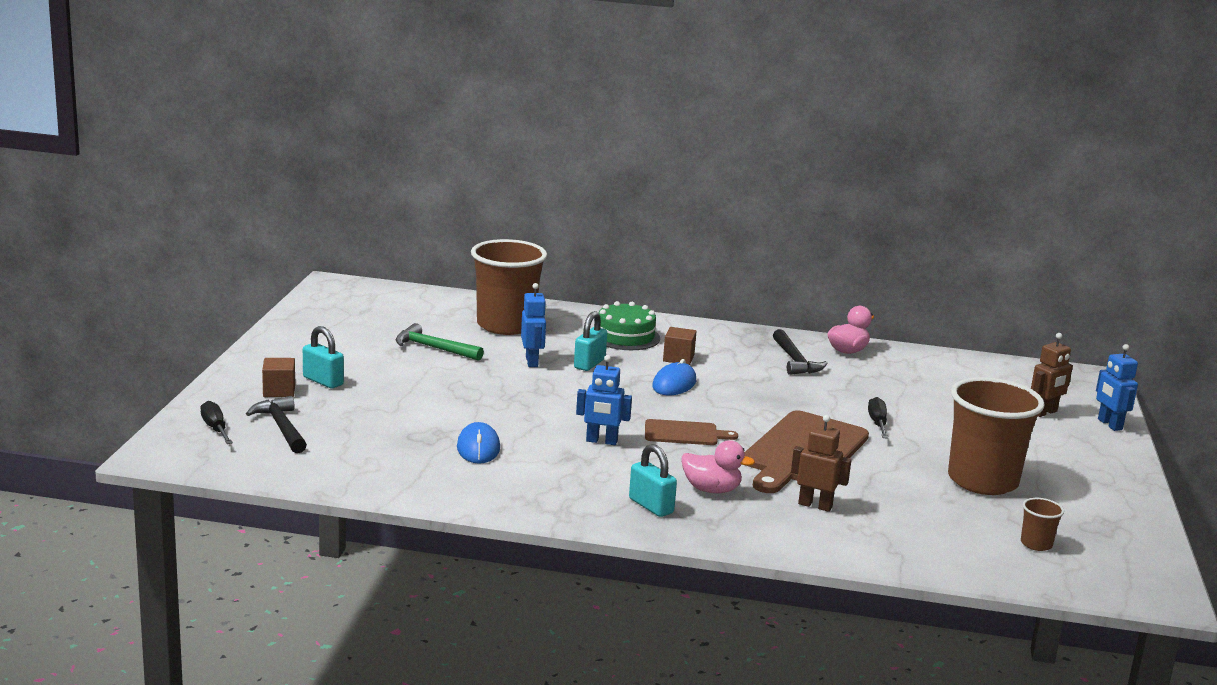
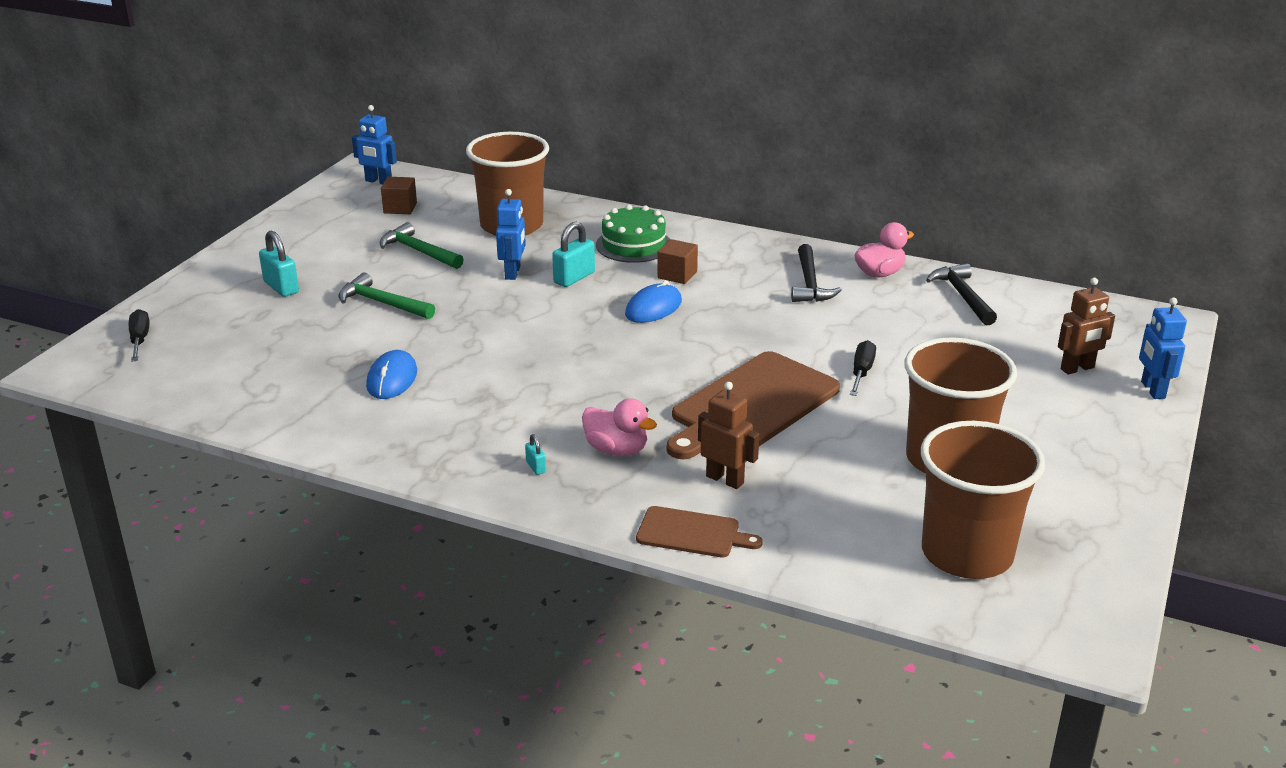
camera: 15 degrees right, 10 degrees up
(279, 391) = (230, 297): brown cube -> brown cube (400, 208)
(281, 427) = (205, 342): black hammer -> black hammer (962, 296)
(428, 390) = (382, 303): none -> green hammer
(601, 441) = (530, 378): blue robot -> blue robot (378, 181)
(651, 506) = (536, 467): turquoise padlock -> turquoise padlock, size x0.50
(684, 433) = (628, 373): brown cutting board -> brown cutting board (692, 533)
(1036, 544) = (967, 554): brown cup -> brown cup, size x2.41

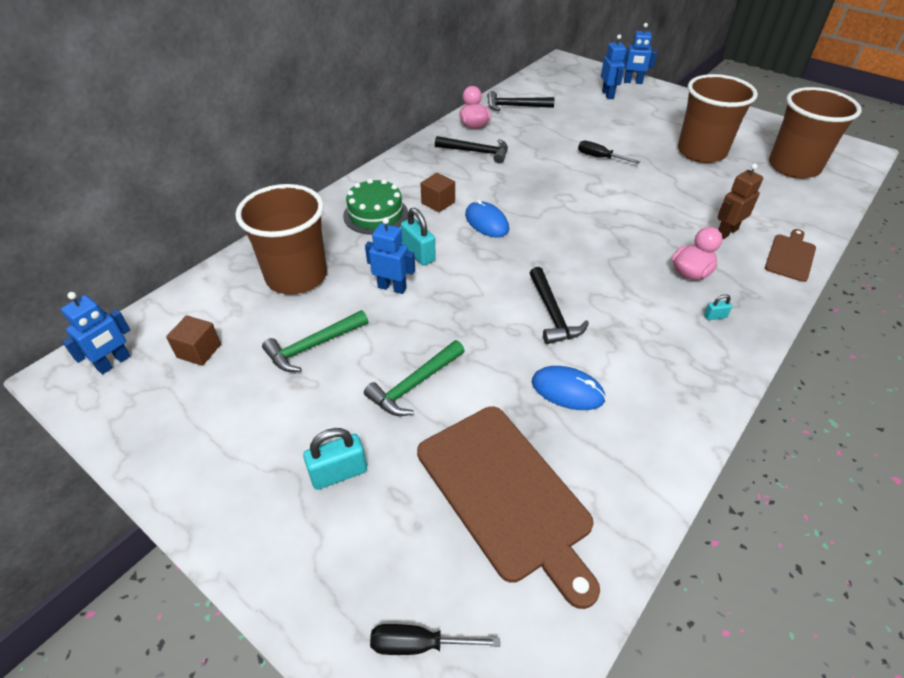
camera: 75 degrees left, 15 degrees up
(504, 362) = (552, 313): none -> black hammer
(751, 405) = (635, 205): brown cutting board -> brown cutting board (506, 494)
(1077, 369) = (608, 95): brown robot -> blue robot

